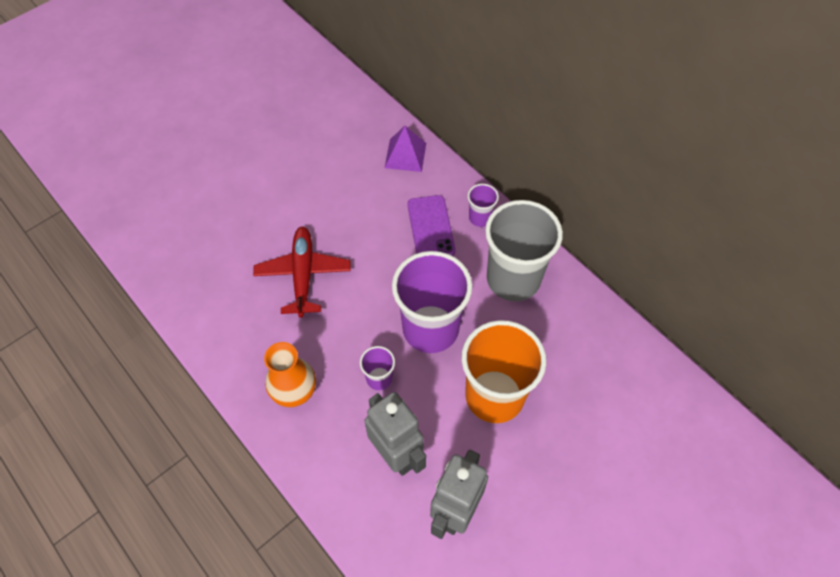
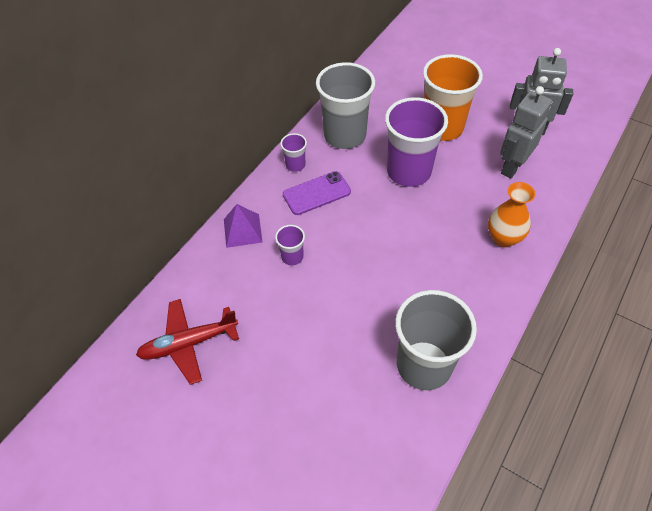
camera: 105 degrees left, 5 degrees down
(191, 260) = (424, 365): none -> grey cup
(303, 274) = (399, 267): red plane -> red plane (188, 343)
(379, 378) = (464, 190): purple cup -> purple cup (292, 257)

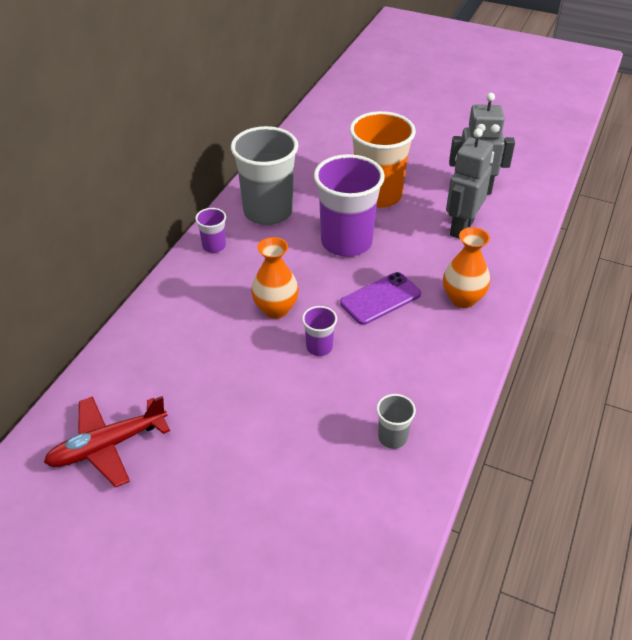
camera: 10 degrees left, 10 degrees down
(242, 230) = (159, 319): purple pyramid -> none
(292, 257) = (222, 341): purple cup -> purple cup (319, 347)
(316, 193) = (243, 273): purple phone -> purple phone (380, 299)
(340, 231) = (275, 309): none -> orange vase
(424, 365) = (392, 437): grey cup -> grey cup, size x0.45

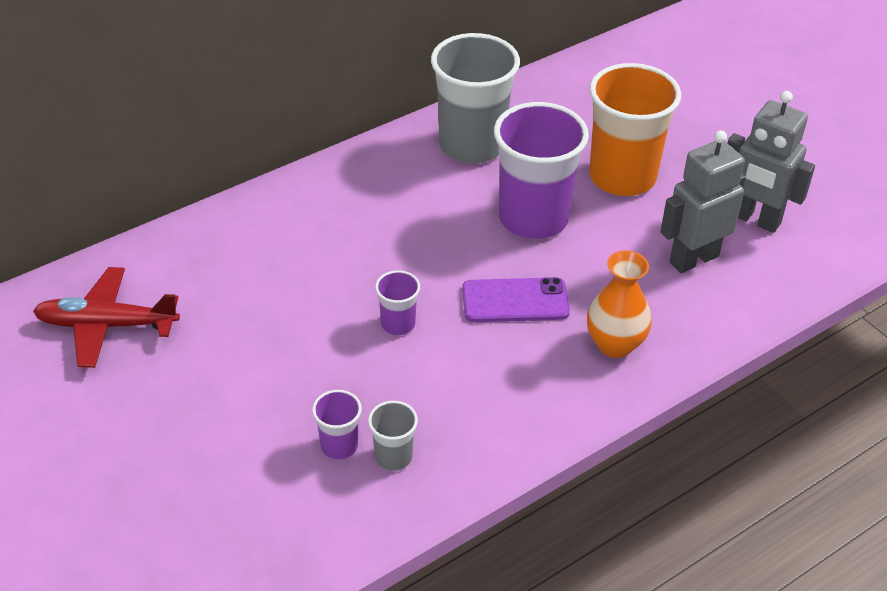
camera: 30 degrees right, 0 degrees up
(214, 246) = (378, 162): purple cup -> purple cup (339, 446)
(275, 309) = (386, 261): orange vase -> none

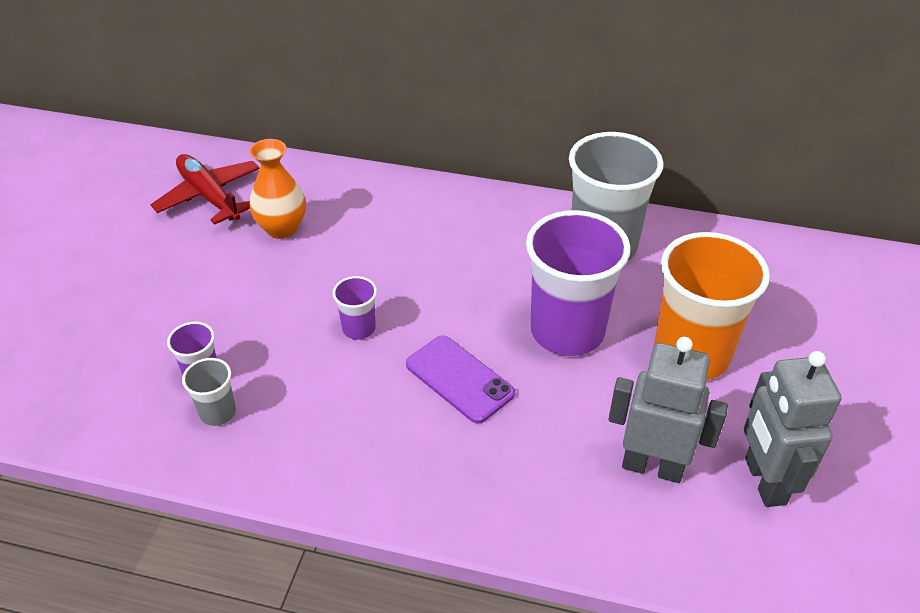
camera: 50 degrees right, 0 degrees up
(615, 344) = (480, 475): orange vase -> orange vase (282, 228)

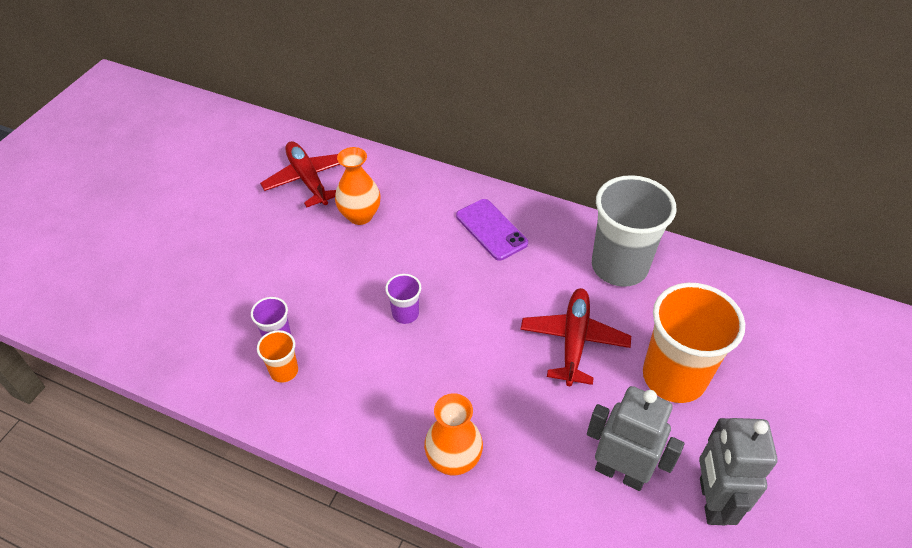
camera: 10 degrees right, 5 degrees up
(217, 412) = (284, 371): grey cup -> orange cup
(450, 482) = (453, 460): none -> orange vase
(459, 379) = (477, 370): purple phone -> purple phone (491, 229)
(567, 331) = (574, 340): purple cup -> red plane

